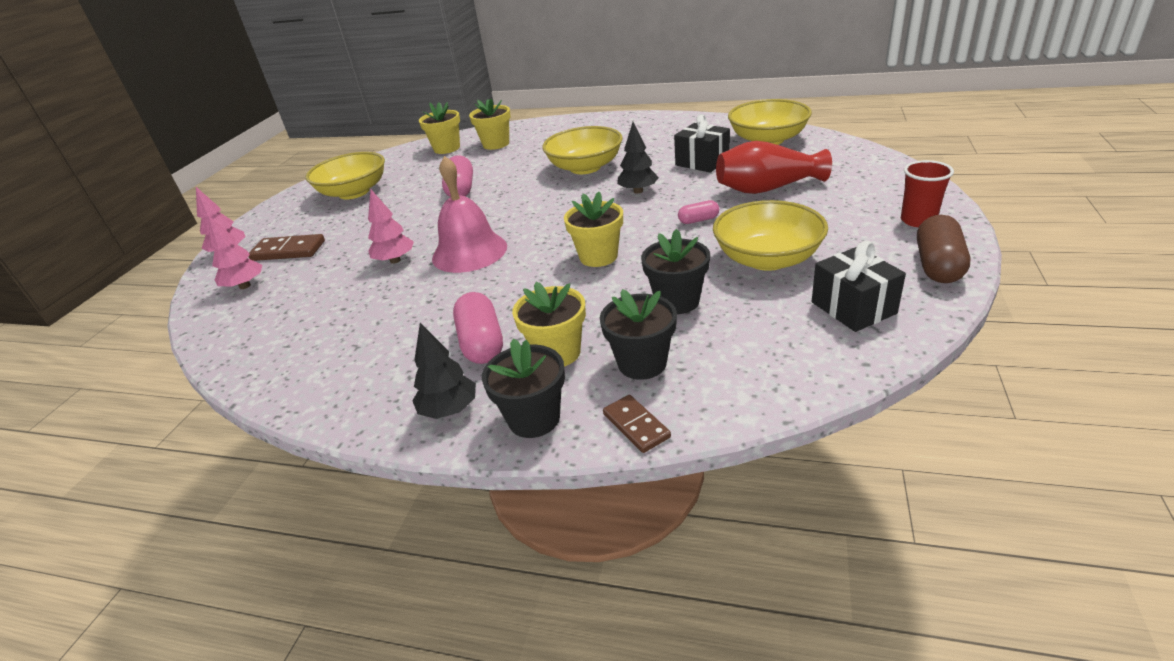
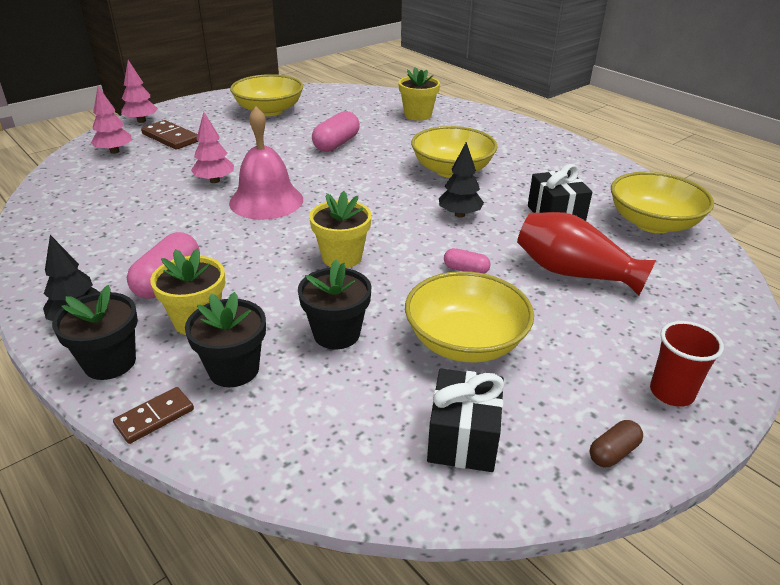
camera: 30 degrees right, 0 degrees up
(447, 148) = (378, 102): yellow flower pot -> none
(636, 425) = (155, 417): brown domino -> brown domino turned 45 degrees clockwise
(937, 265) = (613, 452): brown capsule -> brown capsule, size x0.55

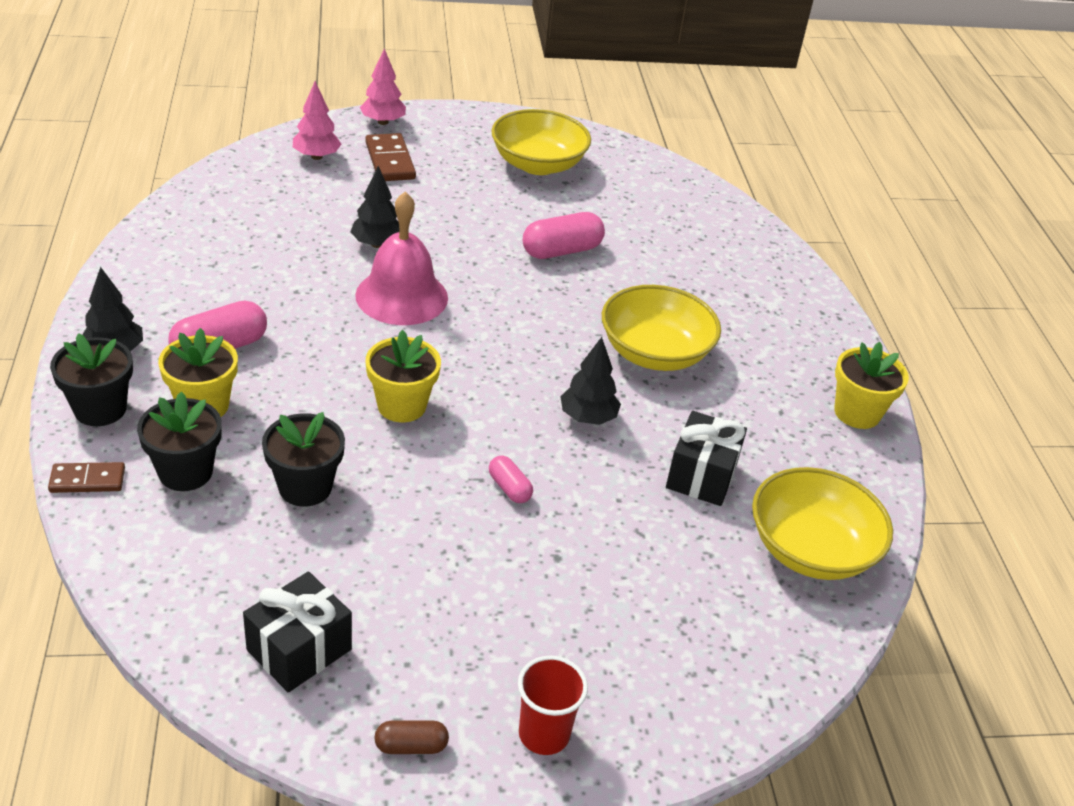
camera: 30 degrees right, 5 degrees up
(215, 181) = (377, 244): pink tree -> black tree
(417, 115) = (714, 249): yellow flower pot -> yellow flower pot (857, 413)
(465, 342) = (411, 564): yellow bowl -> none
(573, 273) = (622, 556): red vase -> none

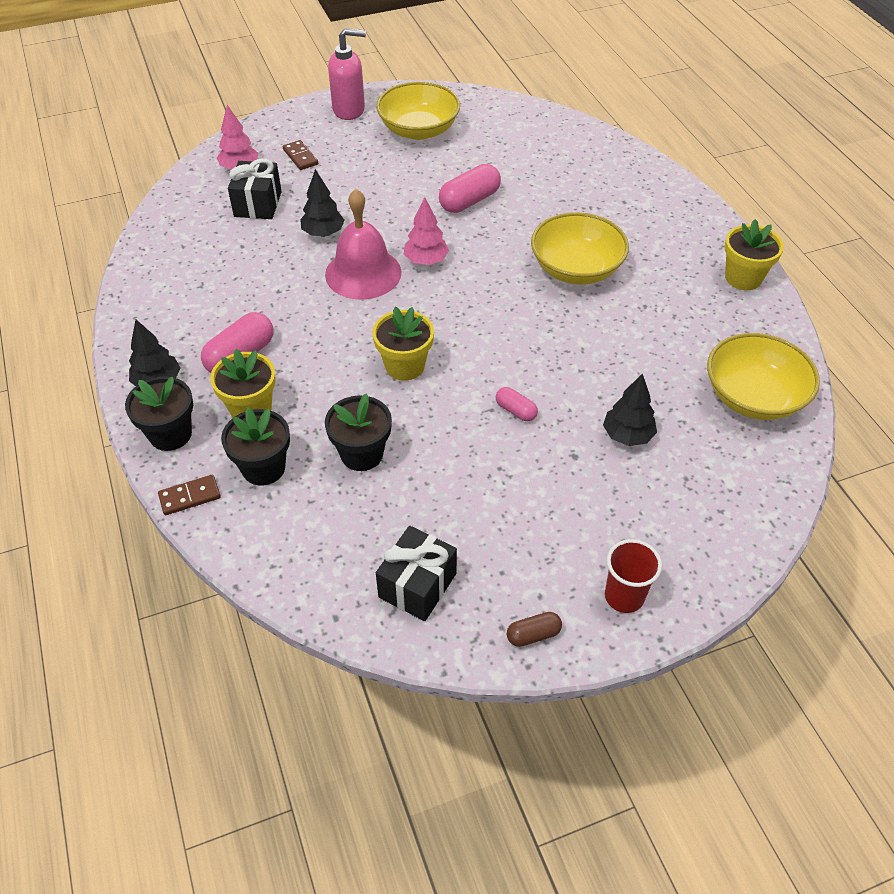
camera: 10 degrees left, 10 degrees up
(383, 122) = (279, 123): pink tree -> pink tree (426, 260)
(390, 161) = (300, 157): brown domino -> brown domino, size x0.65
(468, 126) = (349, 110): none -> pink soap dispenser
(587, 417) = (549, 336): black tree -> black tree (627, 435)
(701, 476) = (652, 360): black gift -> black gift (258, 204)

